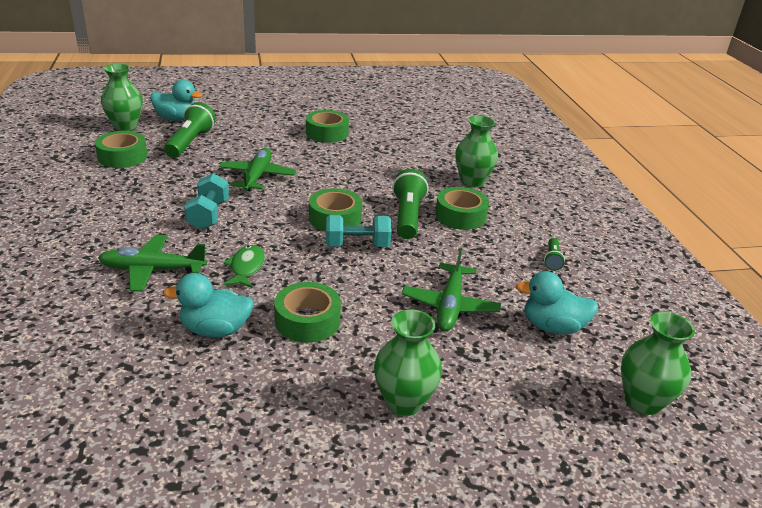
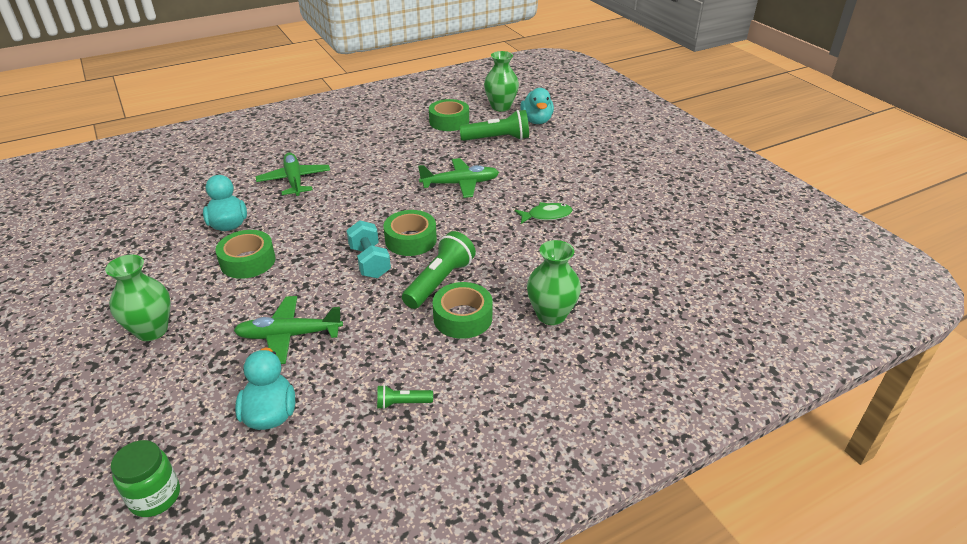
camera: 75 degrees right, 5 degrees up
(208, 215) = (381, 180): turquoise dumbbell -> none
(246, 267) = (311, 216): green fish -> green fish (546, 215)
(327, 133) = (583, 197): green tape -> none
(407, 216) = (440, 281): green flashlight -> green flashlight turned 45 degrees counterclockwise
(642, 401) = (155, 497): green vase -> green jar

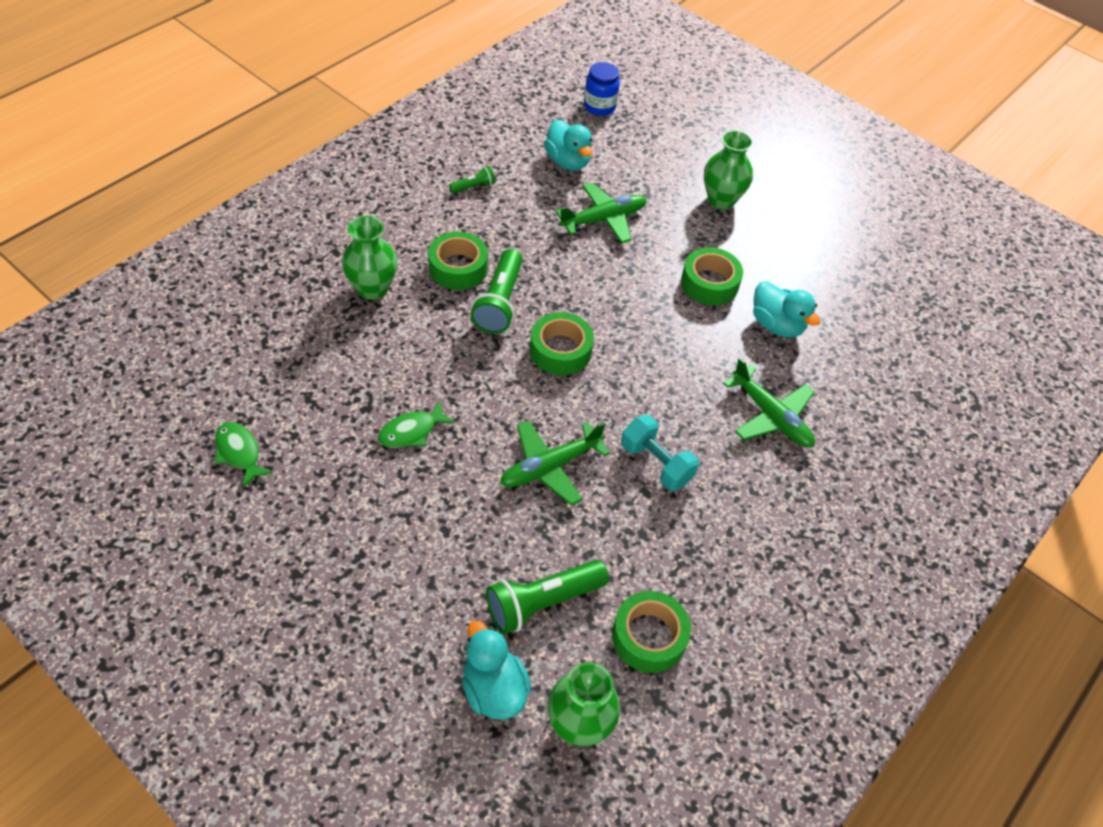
camera: 155 degrees right, 15 degrees up
(155, 497) = (599, 106): green jar -> blue jar
(369, 262) = (586, 310): turquoise dumbbell -> turquoise dumbbell (656, 463)
(672, 226) = (239, 453): none -> green fish

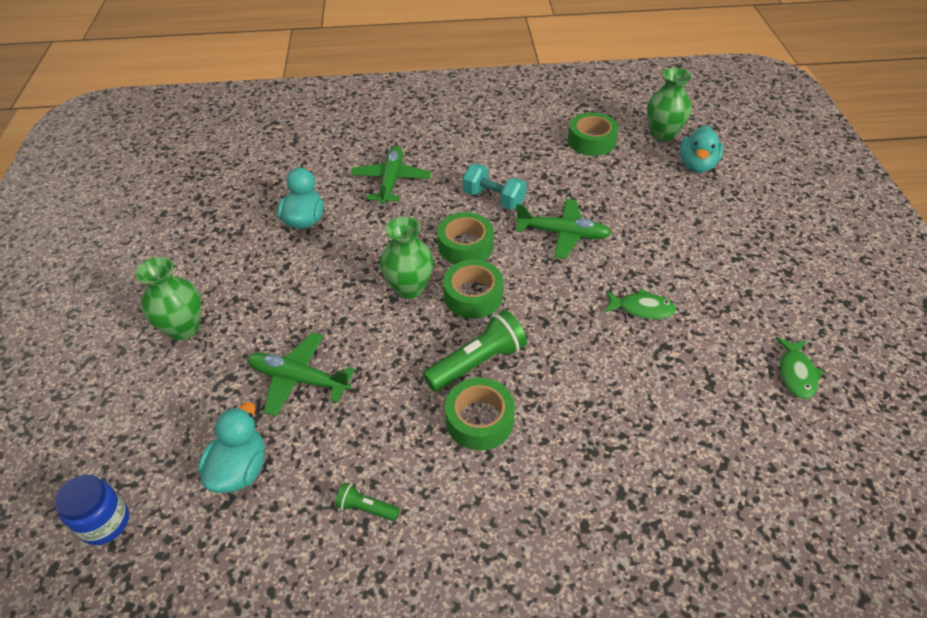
camera: 130 degrees left, 5 degrees down
(372, 289) = (579, 453): green vase -> green vase (409, 288)
(542, 602) = (636, 180): green flashlight -> none
(656, 463) = (493, 199): turquoise dumbbell -> turquoise dumbbell turned 60 degrees counterclockwise
(709, 283) = (302, 272): green tape -> green tape (465, 246)

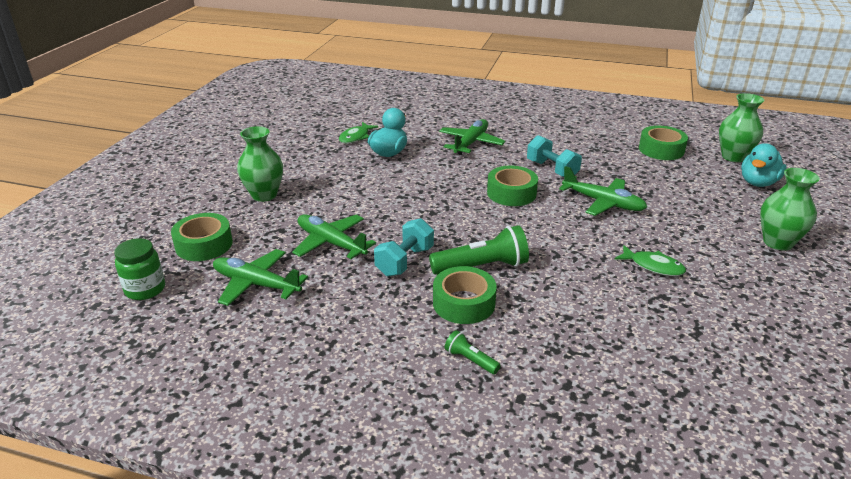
camera: 20 degrees right, 15 degrees down
(105, 523) = (145, 289): blue jar -> green jar
(240, 469) = (256, 284): turquoise duck -> green plane
(366, 508) = (339, 333): green flashlight -> green flashlight (470, 360)
(393, 380) = (404, 261): none -> turquoise dumbbell
(409, 288) = (450, 209): green vase -> green vase (777, 242)
(473, 296) = (501, 225): green tape -> green tape (204, 245)
(796, 373) = (793, 347): green fish -> green fish (356, 137)

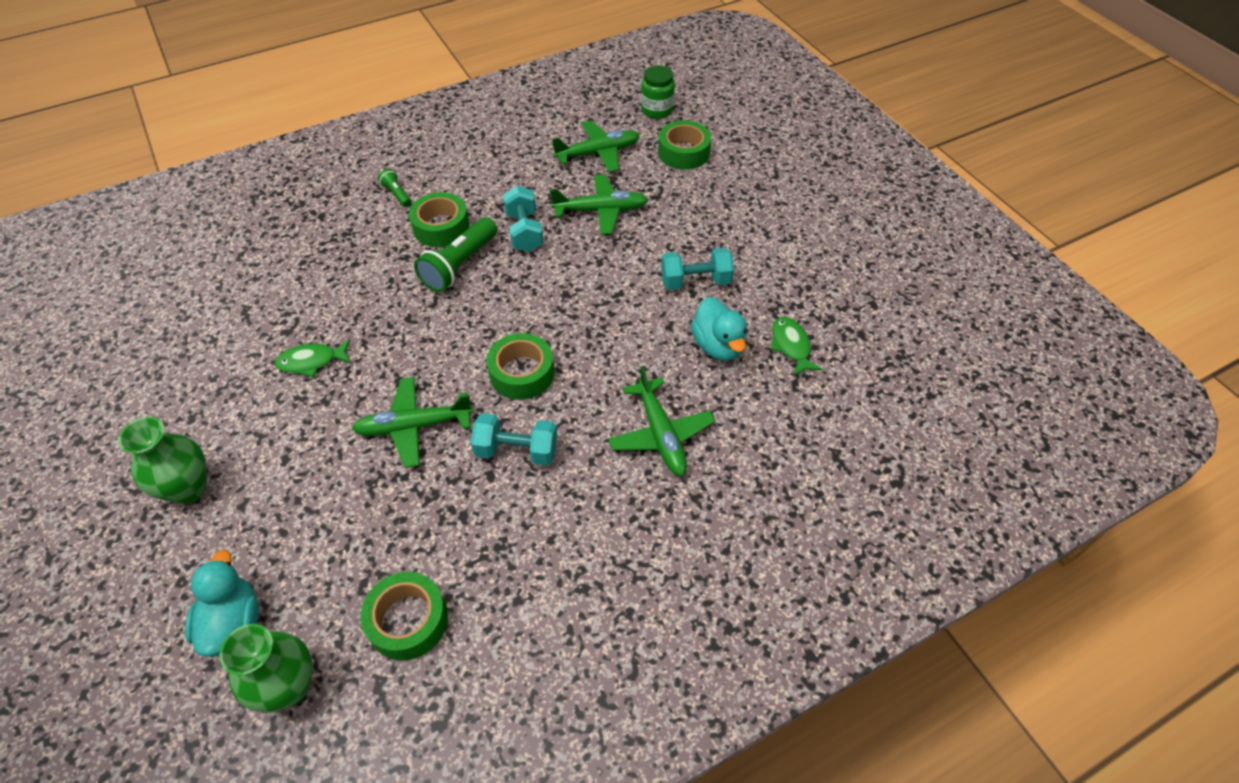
camera: 135 degrees right, 20 degrees up
(264, 195) = (728, 215): green vase -> none
(349, 179) = (695, 281): none -> turquoise dumbbell
(470, 360) = (397, 194): green flashlight -> green flashlight turned 120 degrees counterclockwise

